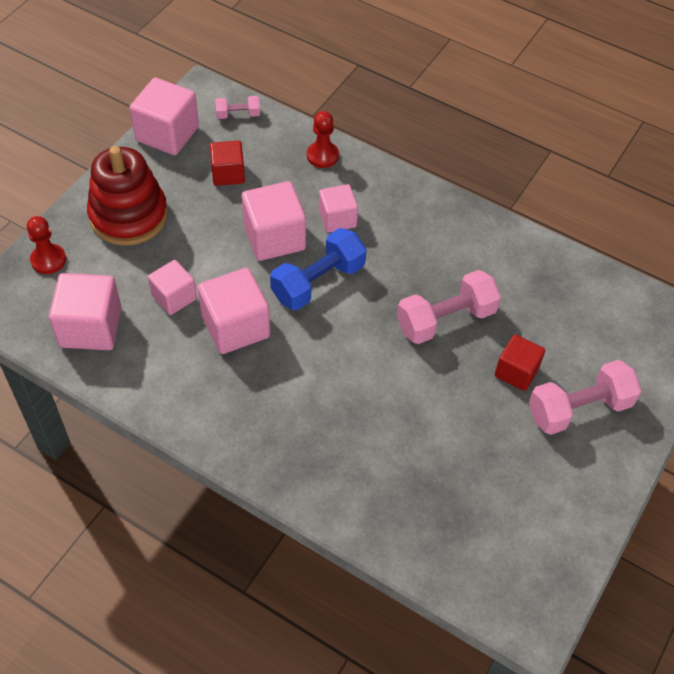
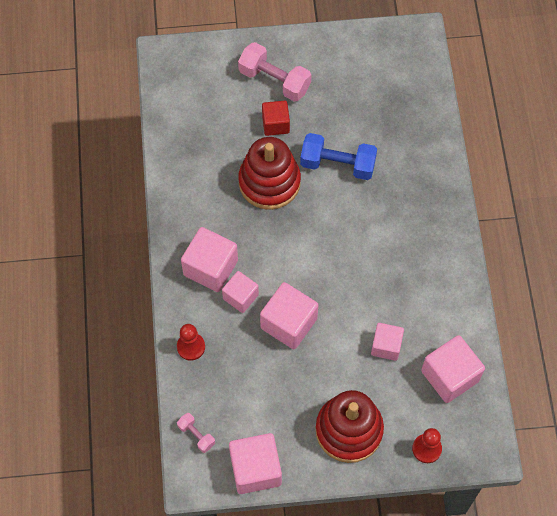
camera: 125 degrees left, 10 degrees up
(228, 173) = (258, 396): red cube -> none
(235, 326) = (375, 293): pink cube -> pink cube (210, 268)
(318, 282) = (302, 271): blue dumbbell -> blue dumbbell (337, 164)
(446, 320) = (269, 182): pink dumbbell -> red stacking toy

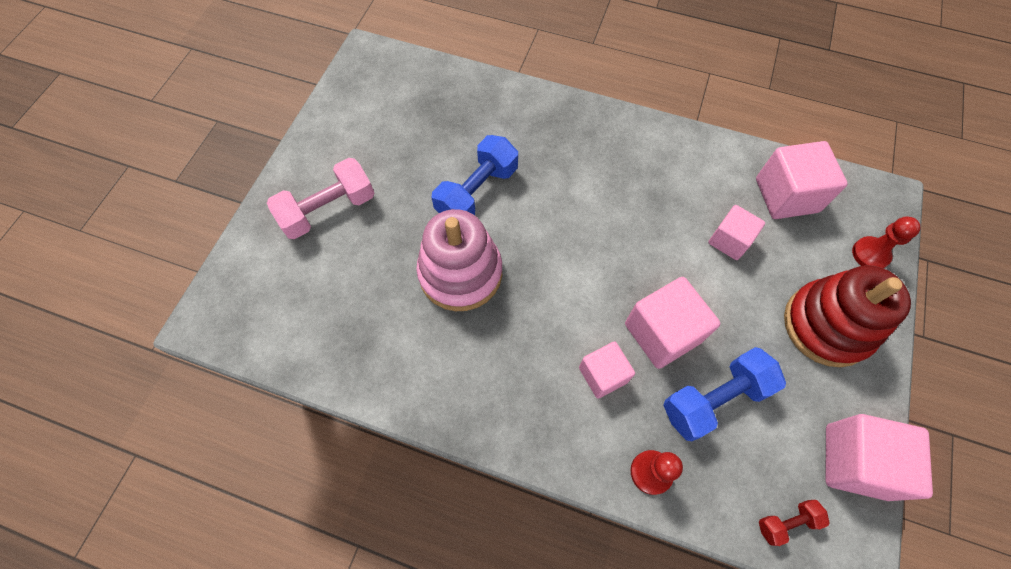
camera: 65 degrees left, 0 degrees up
(196, 435) = (786, 522): pink dumbbell -> red dumbbell
(210, 268) = (545, 395): pink cube -> none
(257, 370) = (714, 399): none -> blue dumbbell
(269, 182) = (460, 273): red stacking toy -> pink stacking toy
(275, 124) = (387, 233): red cube -> none

